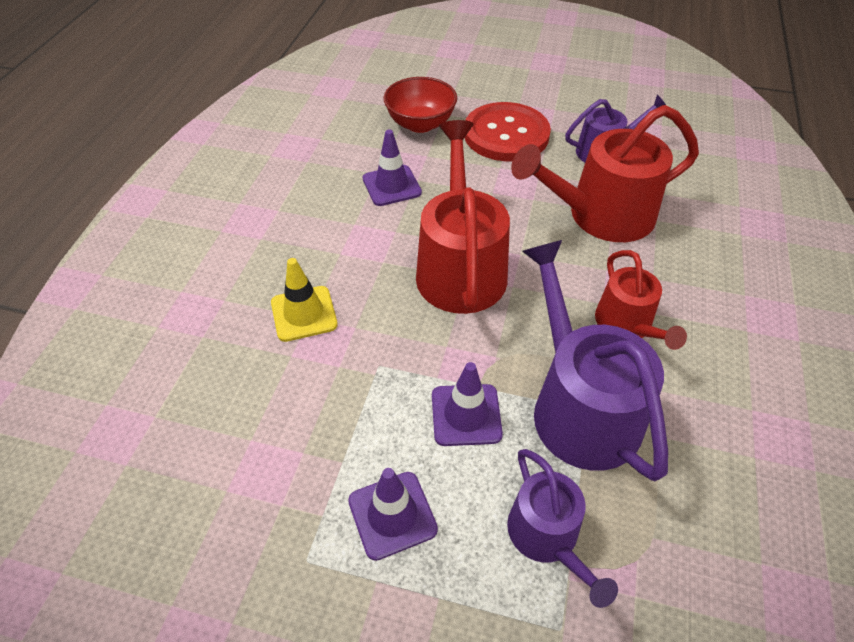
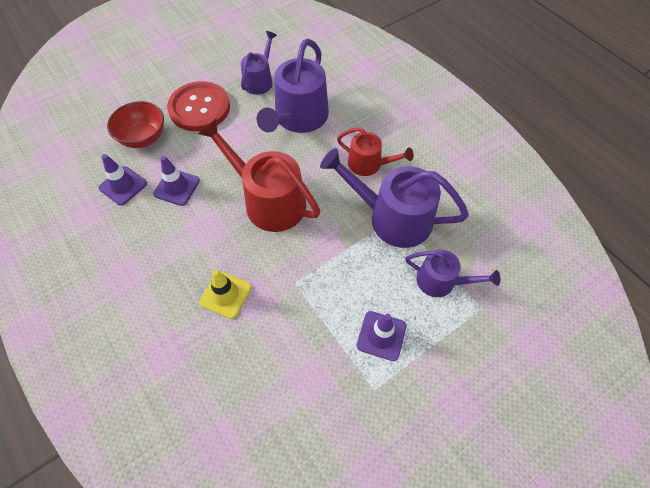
camera: 50 degrees left, 10 degrees up
(466, 415) = (357, 266): purple traffic cone -> purple traffic cone (123, 186)
(601, 215) = (298, 118): red watering can -> purple watering can

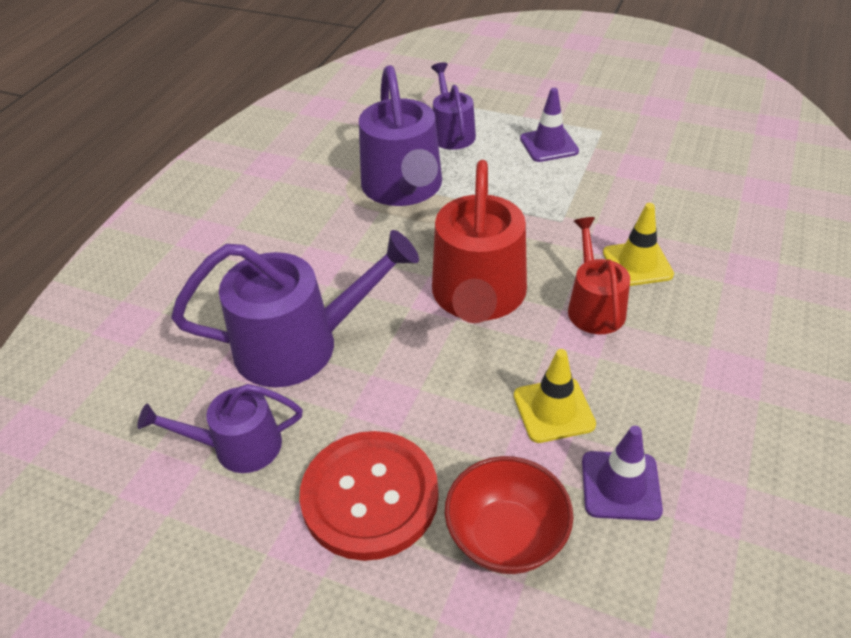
camera: 120 degrees left, 15 degrees down
(177, 187) = (553, 410): purple traffic cone -> yellow traffic cone
(369, 164) = (336, 237): red watering can -> red watering can (594, 306)

